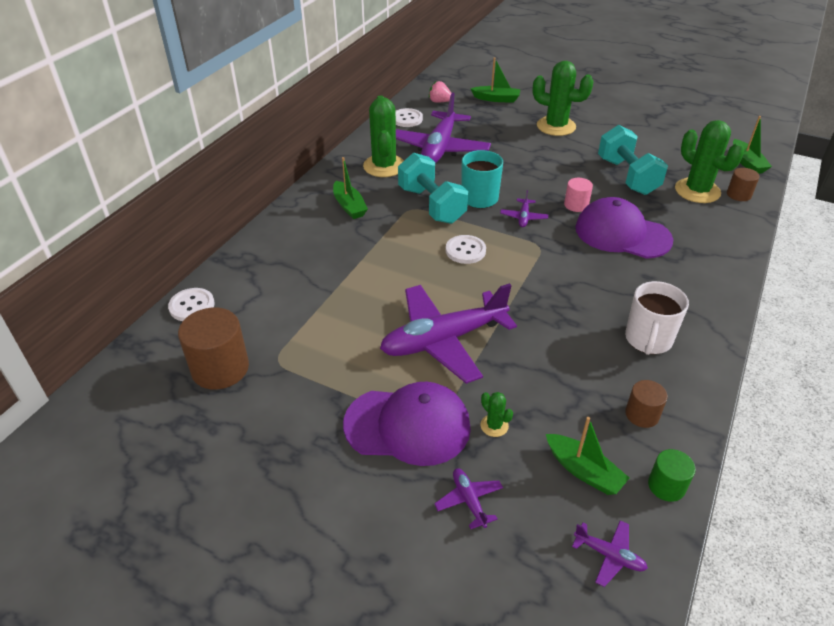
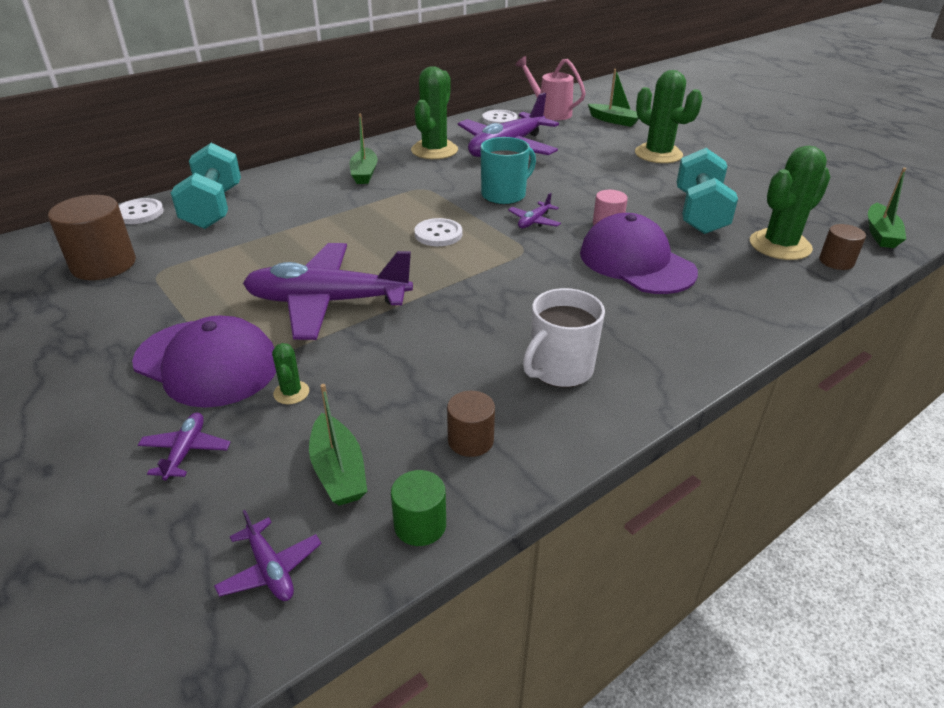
camera: 25 degrees right, 5 degrees down
(431, 205) = (446, 190): turquoise dumbbell -> turquoise dumbbell (213, 208)
(439, 101) = (549, 112): pink strawberry -> pink watering can
(697, 191) = (780, 245): green cactus -> green cactus turned 60 degrees clockwise

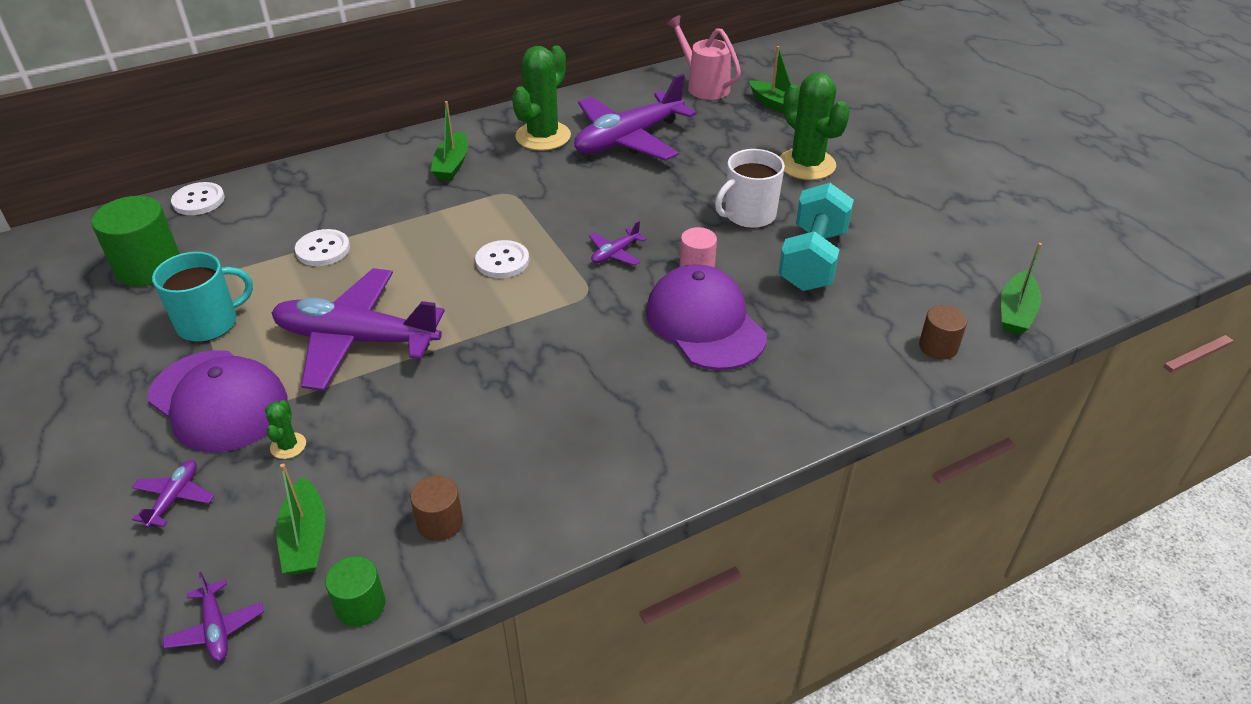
camera: 10 degrees right, 5 degrees up
(103, 264) = (148, 267): brown cylinder -> green cylinder
(213, 208) = (276, 201): turquoise dumbbell -> none
(499, 119) = (638, 93): white button -> white button (323, 249)
(504, 195) = (597, 211): turquoise mug -> turquoise mug (209, 323)
(560, 369) = (561, 452): white mug -> white mug (749, 215)
(780, 245) = (883, 317): green cactus -> none

